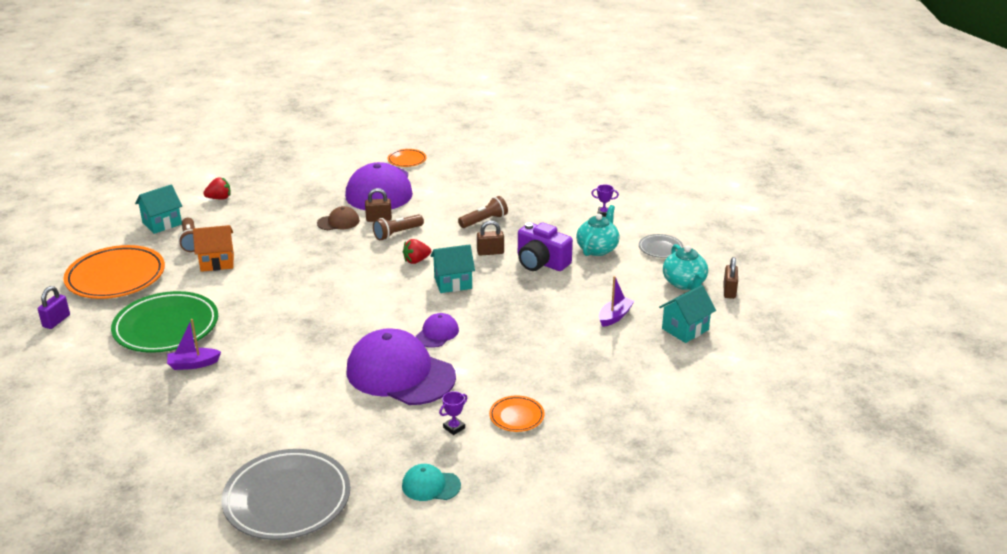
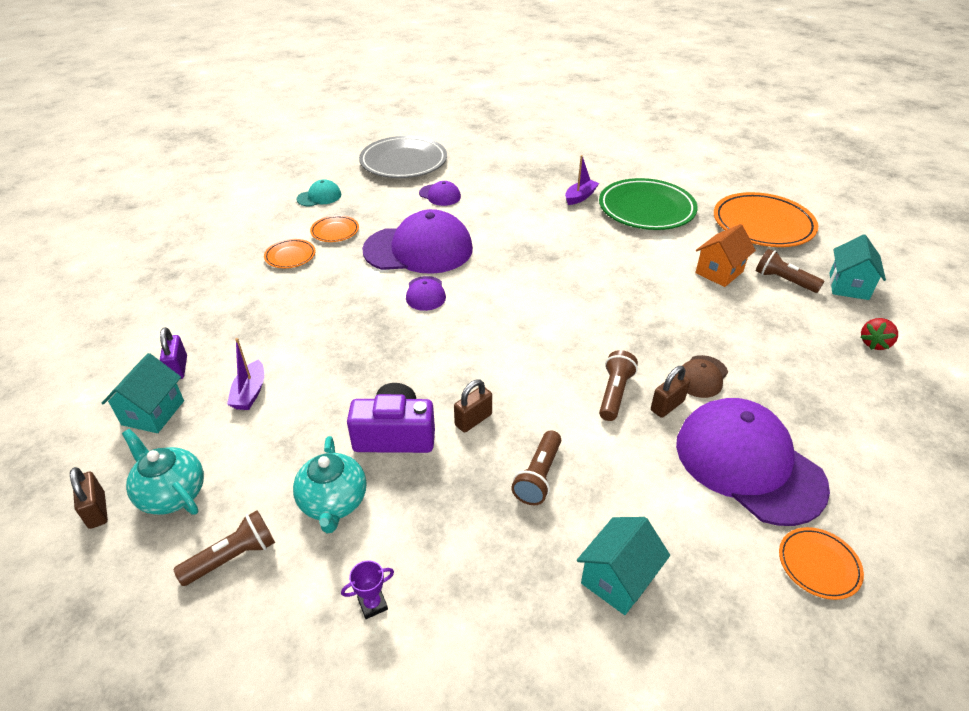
camera: 145 degrees right, 10 degrees up
(56, 321) = (725, 183): purple padlock -> purple padlock (178, 368)
(310, 427) = (440, 195): none -> purple cap
(416, 261) = (543, 364): red strawberry -> none
(453, 283) = (470, 354): turquoise house -> turquoise house (617, 579)
(454, 428) = (335, 231): purple trophy -> orange plate
(660, 248) = (233, 557): grey plate -> brown flashlight

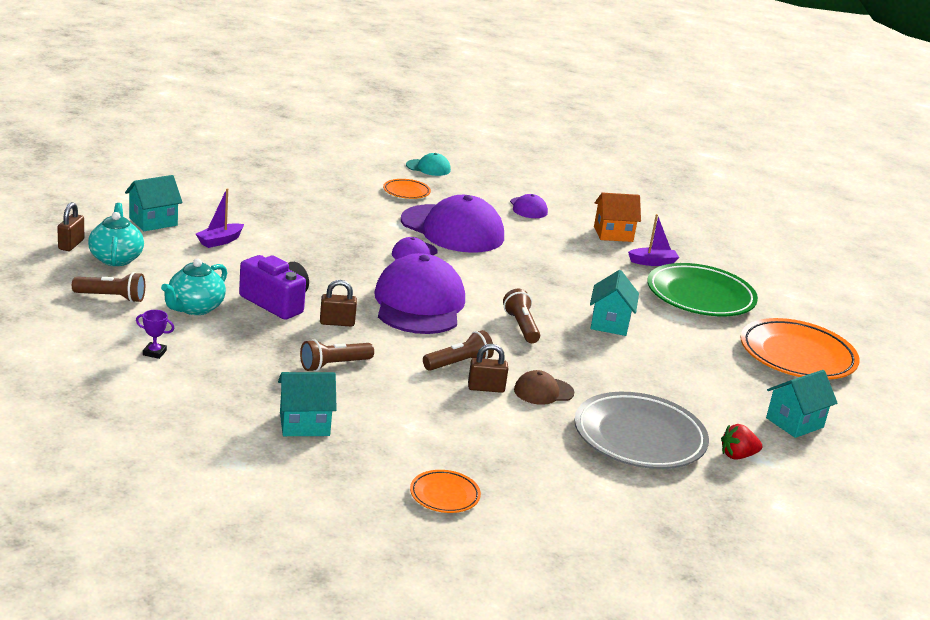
camera: 35 degrees right, 15 degrees down
(178, 368) = (195, 210): purple padlock -> none
(290, 256) = (351, 190): orange plate -> none
(403, 162) = (535, 176): grey plate -> grey plate (639, 437)
(638, 273) = (609, 323): none -> turquoise house
(719, 272) = (685, 357): orange house -> orange house (613, 234)
(748, 464) = (489, 439): purple cap -> purple cap (419, 304)
(783, 281) = (736, 390): brown flashlight -> brown flashlight (521, 326)

